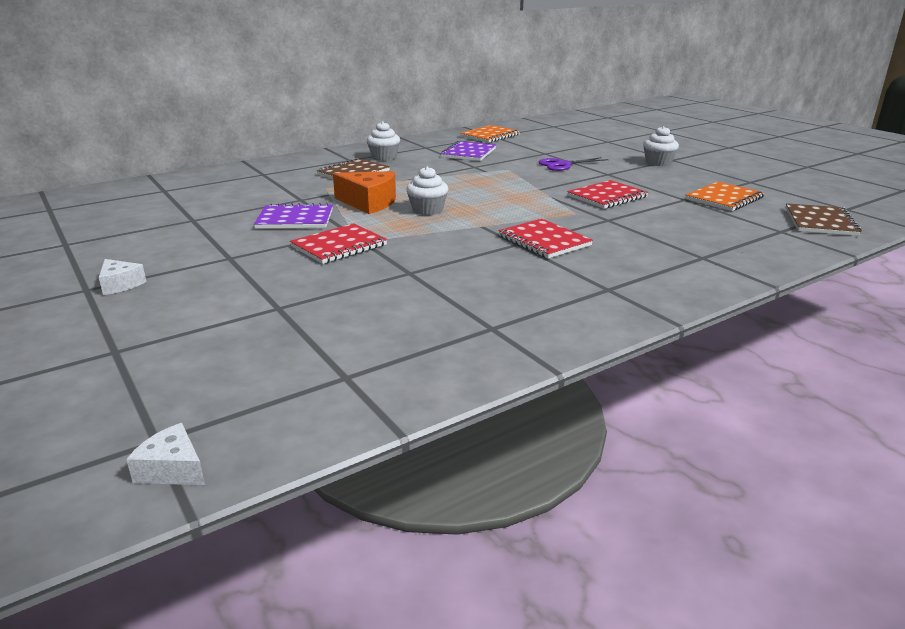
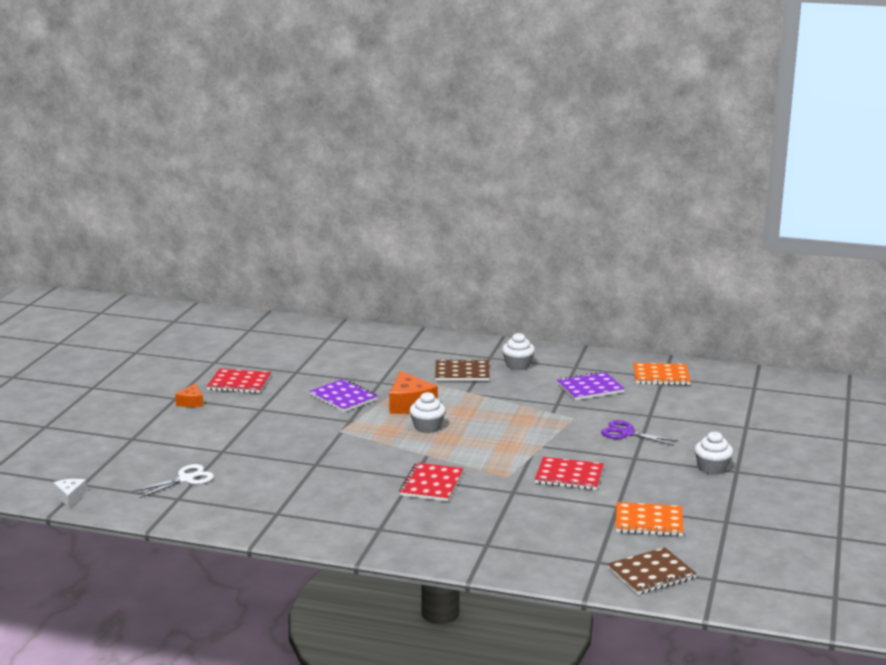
camera: 50 degrees right, 5 degrees down
(120, 284) = (191, 402): white cheese -> orange cheese
(303, 353) = (186, 479): none -> white scissors
(339, 246) = (323, 429): red notebook -> red notebook (239, 383)

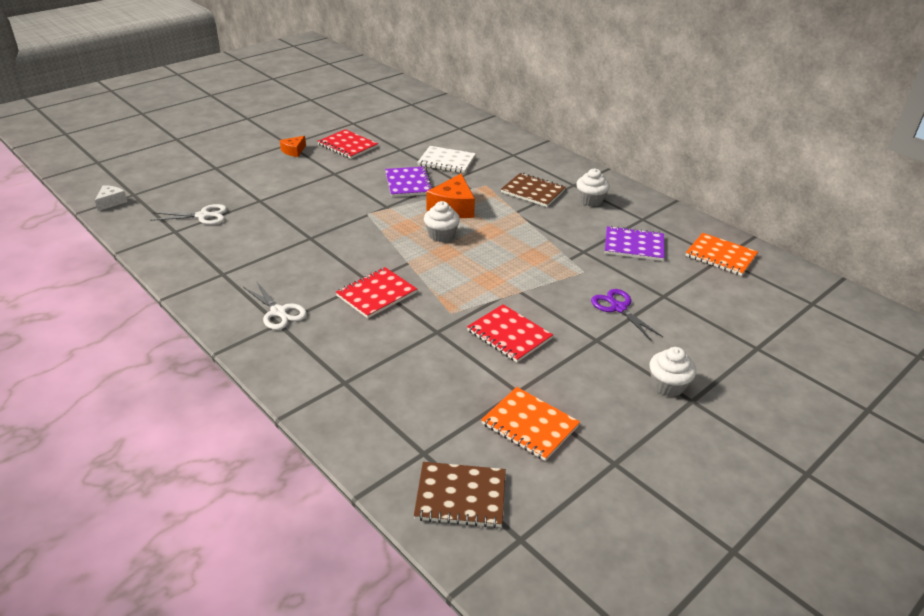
camera: 30 degrees right, 15 degrees up
(354, 370) = (446, 161): none -> white notebook
(368, 522) = (278, 312): none -> white scissors

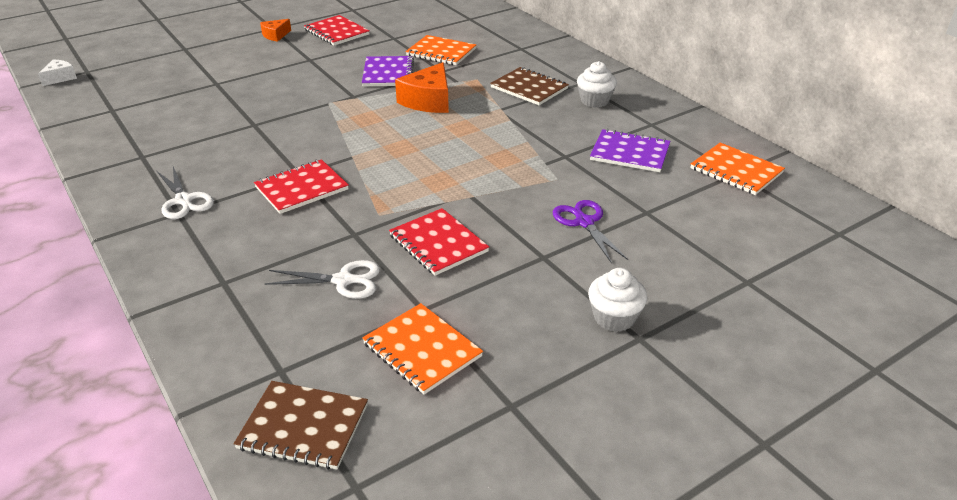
camera: 10 degrees right, 0 degrees up
(203, 216) = (148, 96): white scissors -> white scissors (343, 280)
(441, 235) = (403, 129): white cupcake -> none
(446, 161) = (441, 52): white notebook -> orange notebook

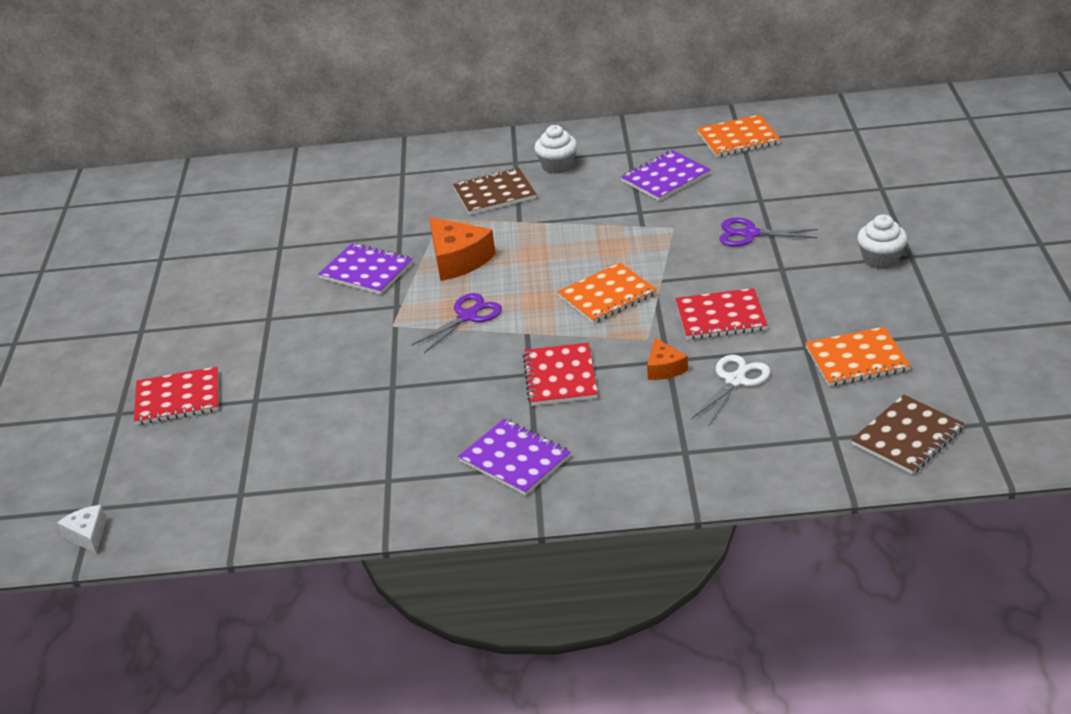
camera: 55 degrees left, 0 degrees up
(184, 200) = (515, 459): white scissors -> purple notebook
(275, 35) = (167, 332): orange cheese -> orange cheese (664, 368)
(336, 32) = (214, 284): red notebook -> red notebook (178, 398)
(358, 126) = (467, 316): none -> purple scissors
(441, 52) = (354, 224): orange notebook -> orange notebook (607, 295)

